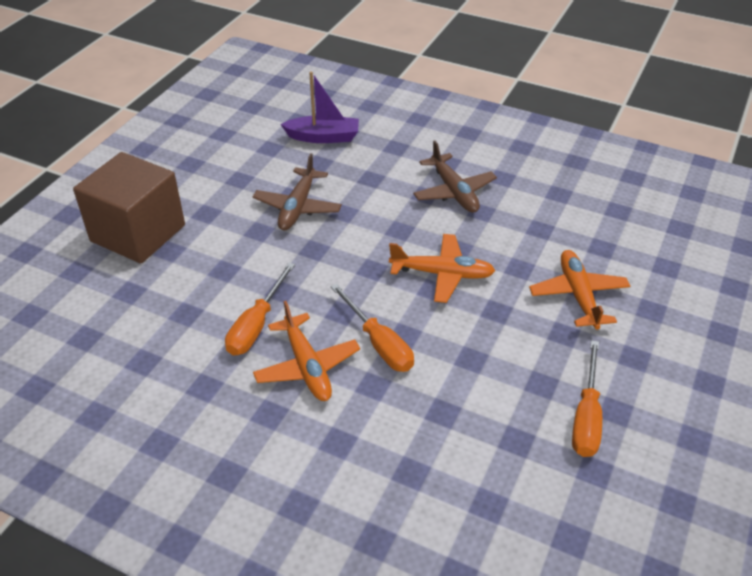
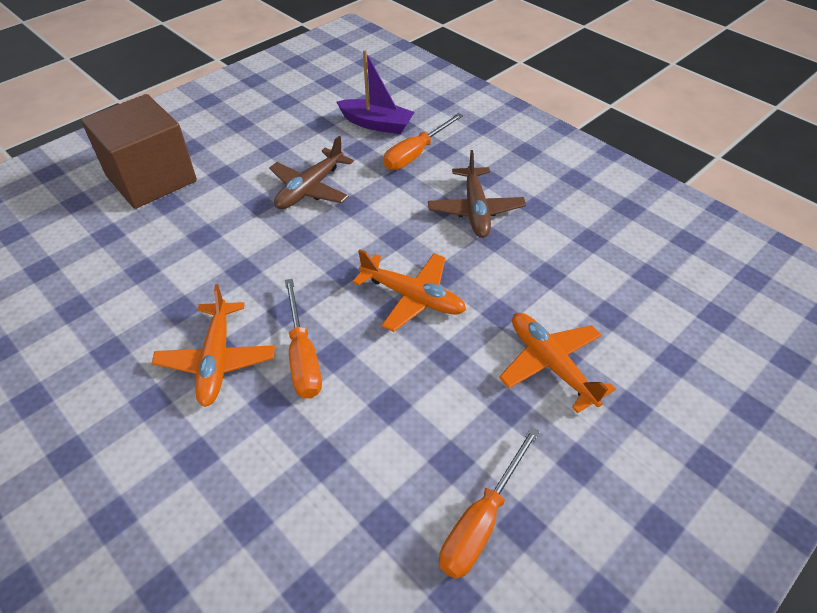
camera: 20 degrees right, 5 degrees up
(256, 325) = (197, 300): orange screwdriver -> orange screwdriver (415, 154)
(578, 295) = (551, 364): orange plane -> orange plane turned 45 degrees counterclockwise

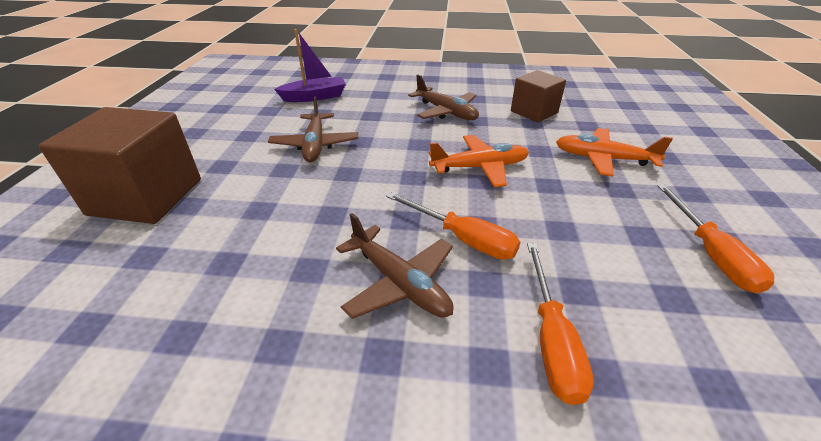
camera: 40 degrees left, 10 degrees down
(217, 360) = (399, 283): orange plane -> brown plane
(415, 154) = (365, 101): orange screwdriver -> orange screwdriver (551, 339)
(572, 261) = (534, 112): none -> brown cube

